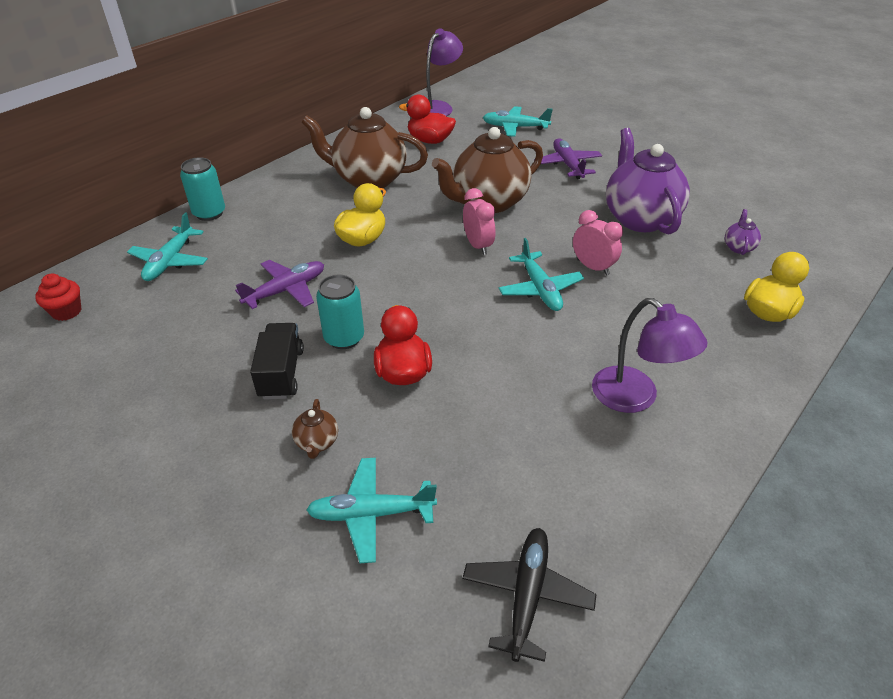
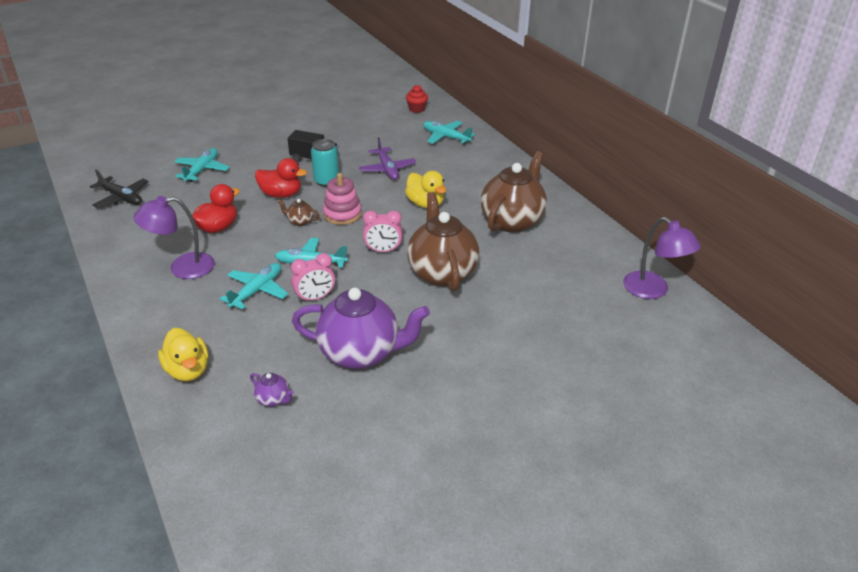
camera: 110 degrees right, 5 degrees down
(209, 213) = (497, 152): turquoise can -> none
(317, 443) = (257, 163): brown teapot -> brown teapot (300, 222)
(422, 297) = (342, 214): none -> pink stacking toy
(430, 140) = (573, 267): red duck -> red duck (218, 227)
(515, 127) = (584, 332): turquoise plane -> turquoise plane (257, 291)
(567, 165) = (483, 343): purple plane -> none

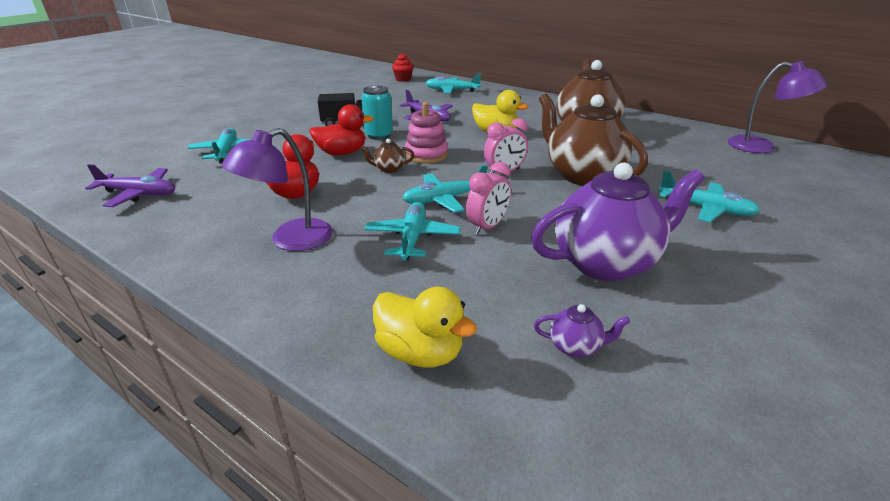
camera: 25 degrees left, 5 degrees down
(121, 198) = (139, 194): black plane -> purple plane
(498, 336) = (705, 209): none -> turquoise plane

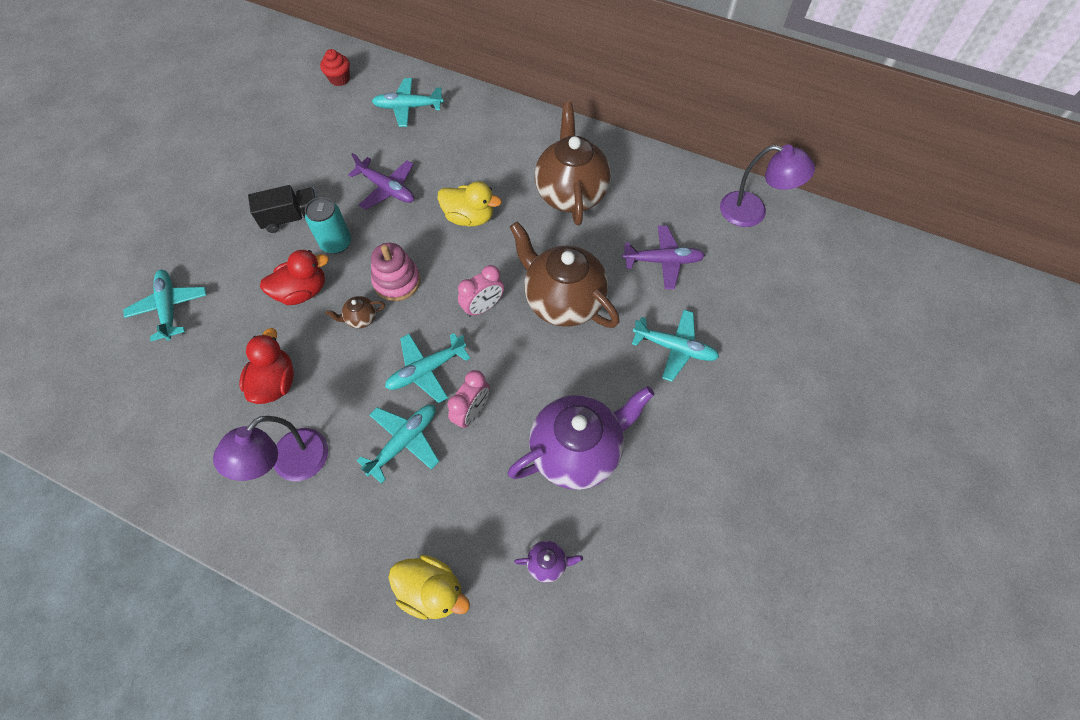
camera: 10 degrees left, 30 degrees up
(139, 194) = (107, 409): purple plane -> purple plane (663, 261)
(412, 238) = (404, 441): turquoise plane -> turquoise plane turned 45 degrees clockwise

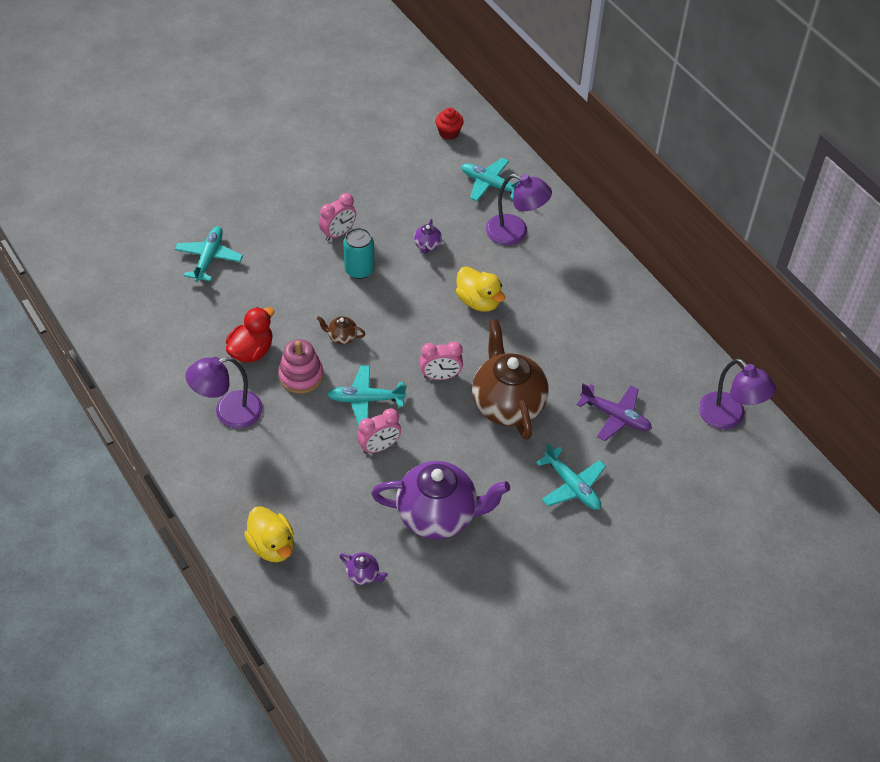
camera: 30 degrees right, 10 degrees down
(292, 218) = (338, 233): black truck -> pink clock
(302, 291) = (311, 294): red duck -> none
(387, 189) = (427, 246): purple plane -> purple teapot
(397, 281) = (387, 323): pink stacking toy -> pink stacking toy (301, 376)
(404, 441) = (316, 440): turquoise plane -> none
(459, 139) = (515, 233): none -> purple lamp
(570, 193) = (578, 323): brown teapot -> none

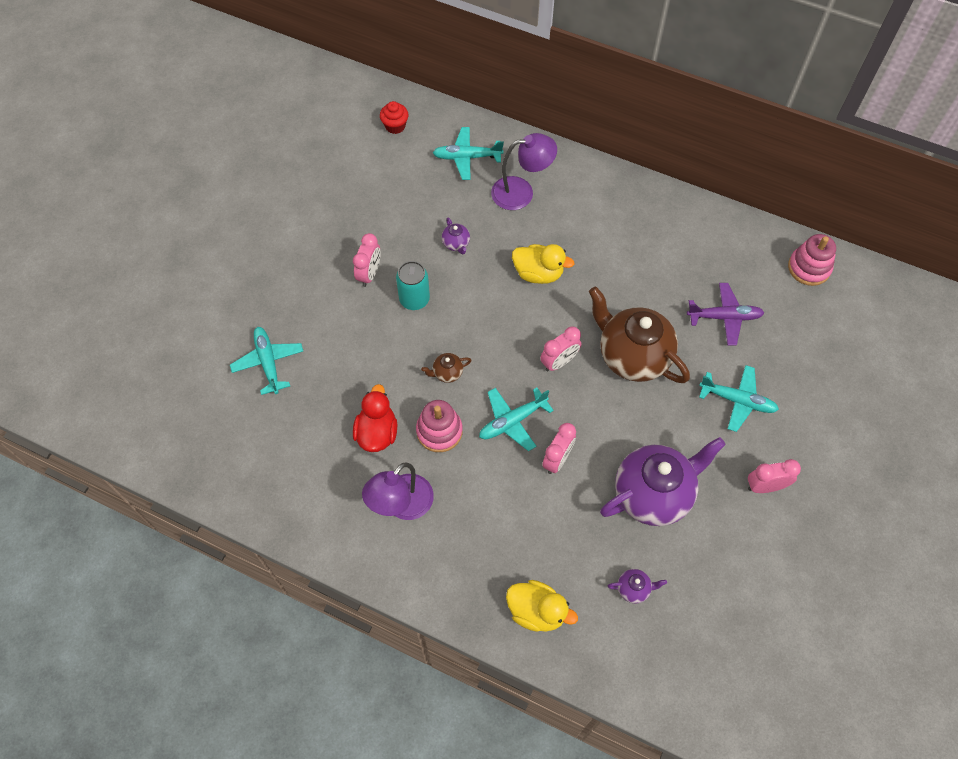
camera: 30 degrees left, 10 degrees up
(540, 563) = (765, 486): none -> pink clock
(729, 417) = (809, 268): purple lamp -> pink stacking toy

